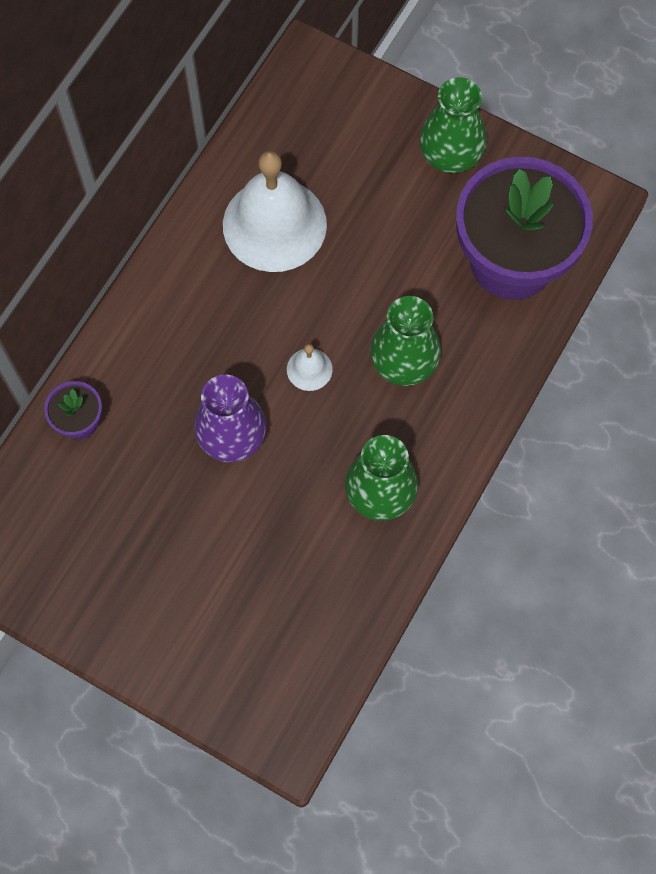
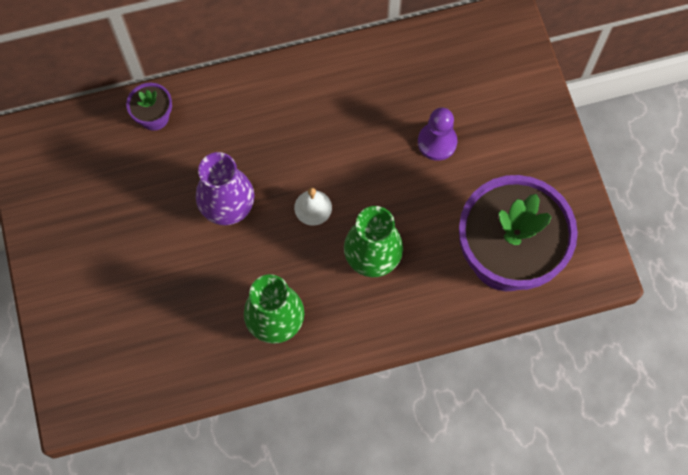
camera: 45 degrees right, 0 degrees up
(274, 224) = (384, 103): white bell -> none
(355, 217) = (437, 142): none -> purple pawn
(450, 155) = (537, 156): green vase -> none

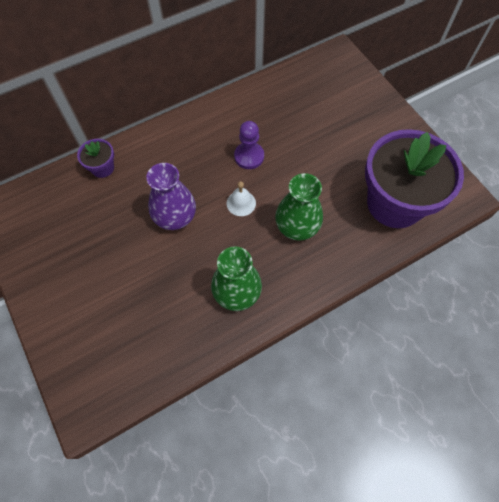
camera: 15 degrees left, 5 degrees down
(437, 142) = (317, 138): purple pawn -> purple pawn (249, 156)

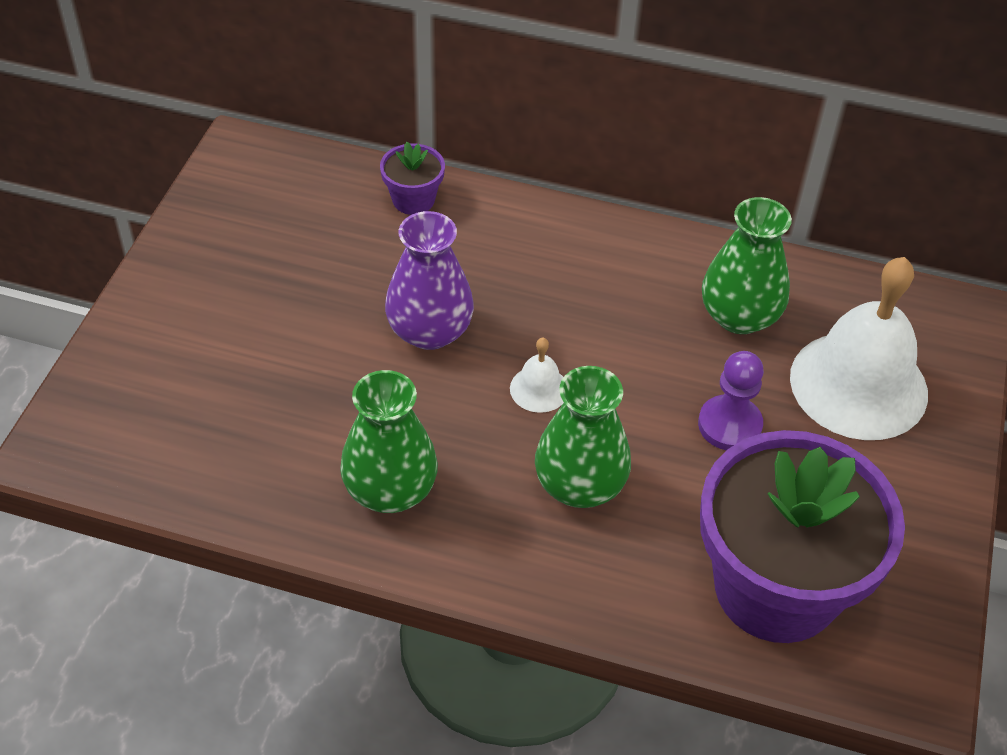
camera: 45 degrees right, 15 degrees down
(249, 156) = (628, 341): purple pawn -> purple pawn (729, 425)
(274, 114) = (739, 316): none -> green vase
(338, 107) = (858, 385): none -> white bell

